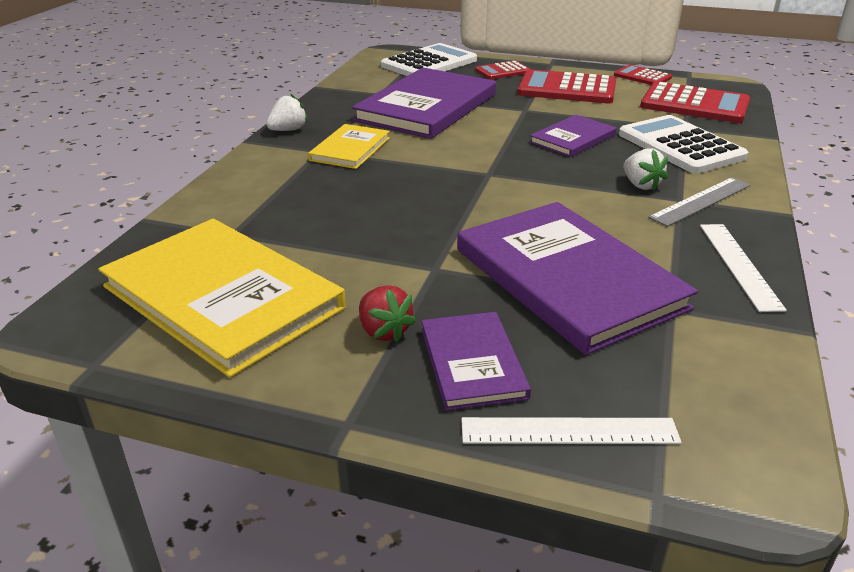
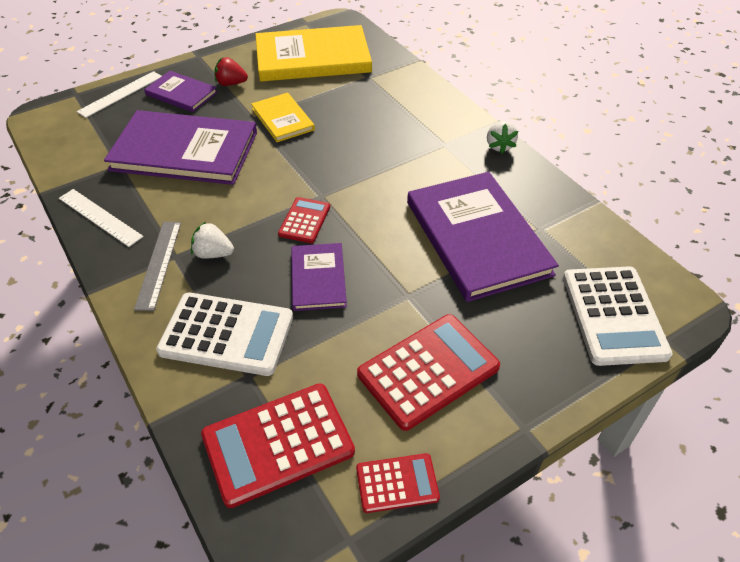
camera: 130 degrees right, 15 degrees up
(350, 149) = (432, 157): yellow book -> yellow book (283, 119)
(502, 71) = (533, 359): red calculator -> red calculator (304, 220)

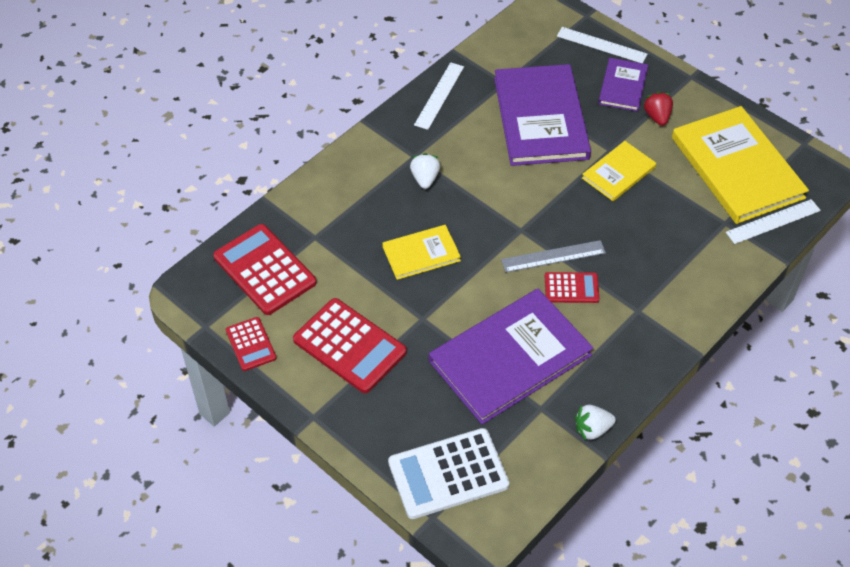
camera: 75 degrees right, 5 degrees up
(158, 264) = (402, 149): grey ruler -> grey ruler (553, 256)
(227, 334) = (347, 213): white calculator -> none
(304, 220) = (484, 227): red calculator -> red calculator (571, 288)
(318, 278) = (421, 253): purple book -> yellow book
(377, 55) = (773, 221): none -> white ruler
(499, 146) = (656, 359): white strawberry -> white strawberry (592, 429)

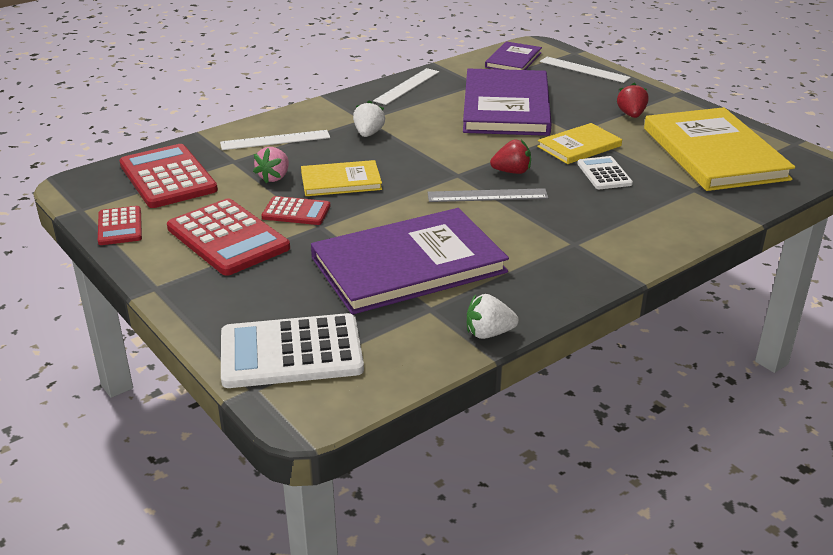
camera: 10 degrees right, 20 degrees down
(360, 256) = (274, 177): none -> pink strawberry
(567, 219) = (512, 172): none -> red strawberry
(571, 288) = (500, 220): red calculator -> red calculator (296, 212)
(622, 86) = (599, 94): purple book -> purple book (513, 60)
(647, 211) = (604, 174): none -> white calculator
(773, 221) = (751, 193): white ruler -> white ruler (275, 140)

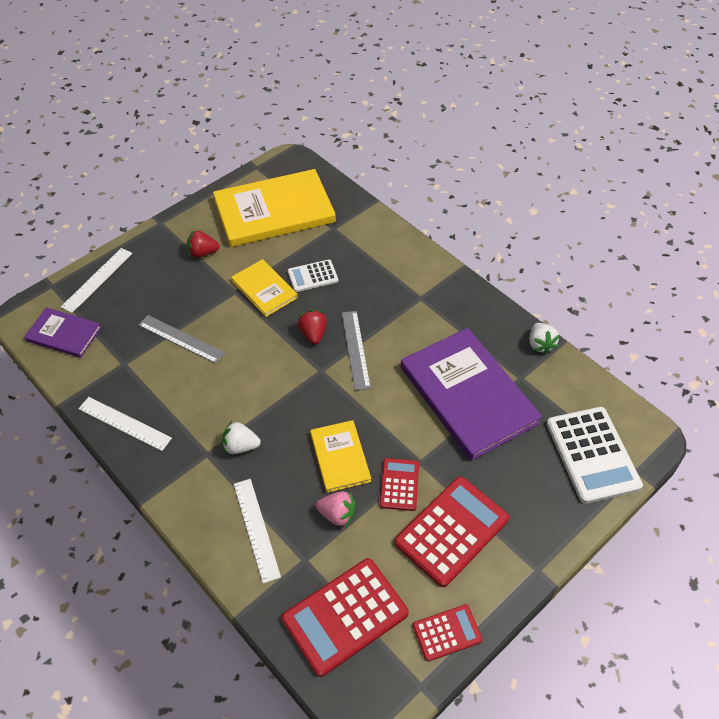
camera: 95 degrees left, 20 degrees up
(506, 106) = (181, 339): purple book -> grey ruler

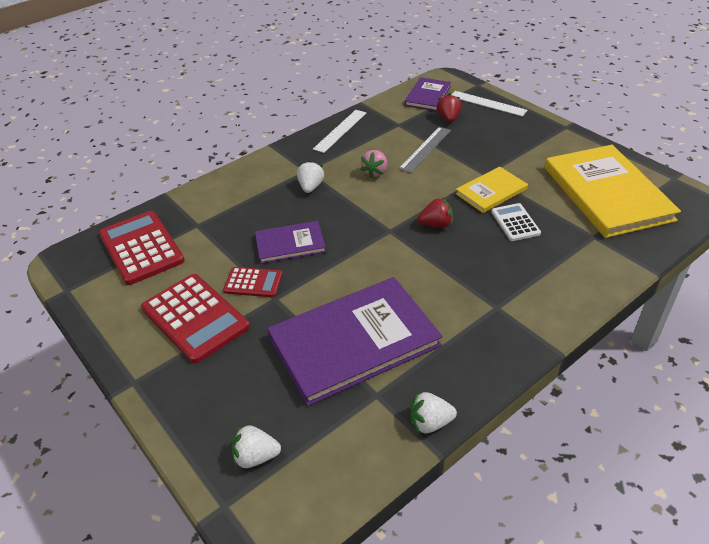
camera: 95 degrees right, 10 degrees down
(203, 253) = (532, 153): red strawberry -> red strawberry (448, 118)
(256, 529) = (232, 199): white ruler -> none
(337, 514) = (232, 243): pink strawberry -> pink strawberry (375, 172)
(340, 457) = (290, 244): yellow book -> purple book
(355, 349) = (417, 254): grey ruler -> none
(447, 633) = (101, 309): red calculator -> none
(592, 455) = (256, 457): white calculator -> white strawberry

